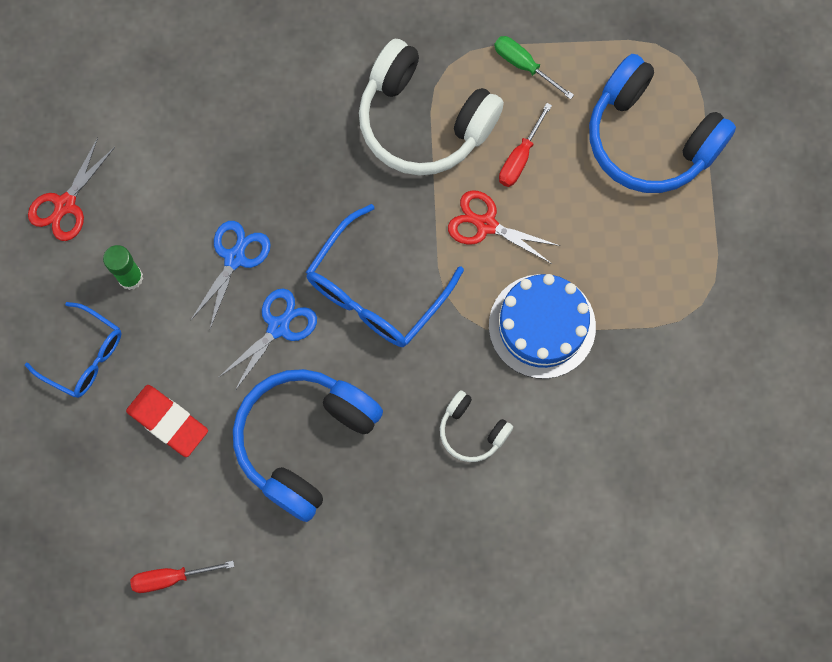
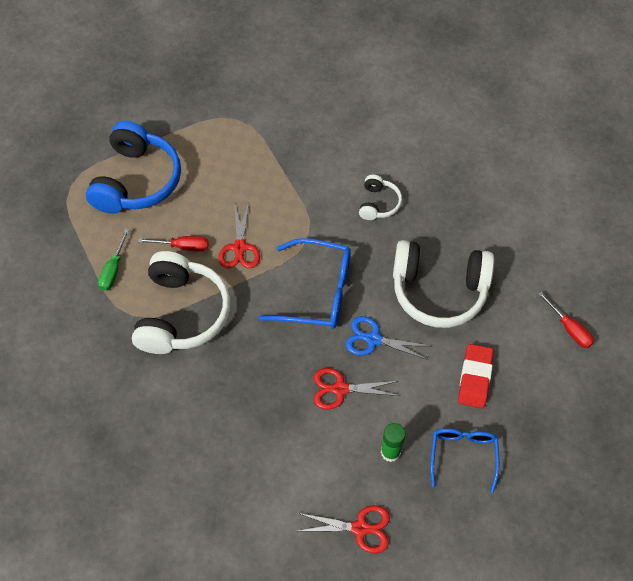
camera: 115 degrees left, 15 degrees down
(234, 258) = (340, 389): blue scissors -> red scissors
(305, 442) = (439, 290): blue headphones -> white headphones
(542, 326) = (292, 192): blue cake -> none

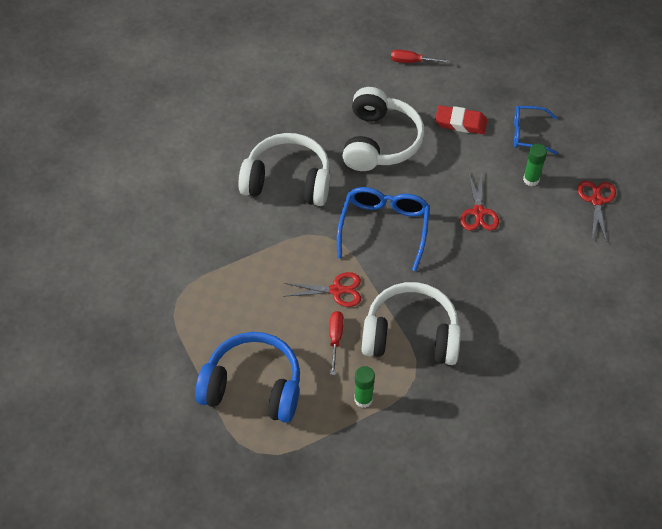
camera: 90 degrees left, 5 degrees down
(113, 269) = (363, 399): green screwdriver -> green glue stick
(373, 339) = (429, 188): blue scissors -> none
(378, 203) = (288, 181): white headphones -> white headphones, size x2.06
(569, 329) = (412, 61): red screwdriver -> red screwdriver turned 135 degrees counterclockwise

